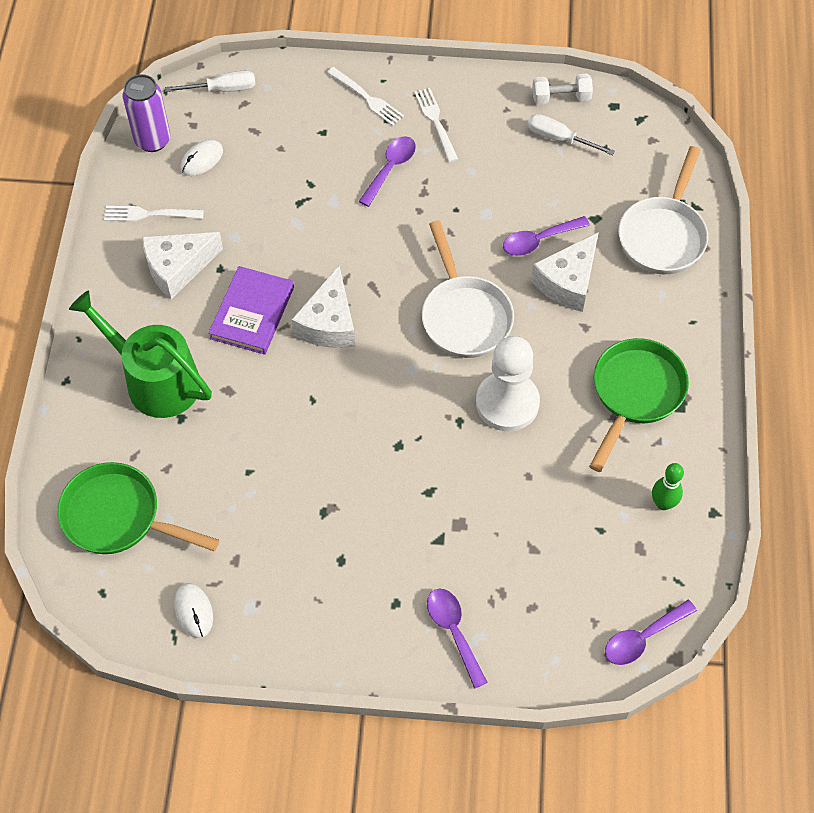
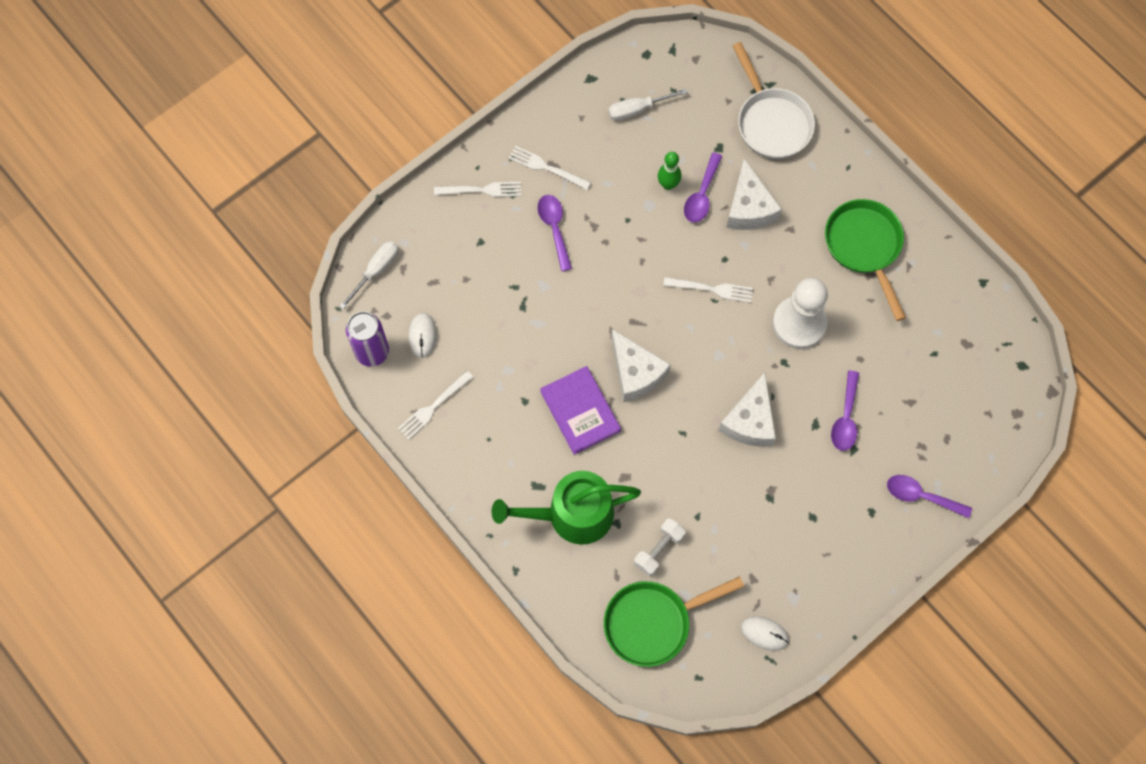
camera: 45 degrees left, 10 degrees up
(178, 268) = (497, 426): white cheese -> white cheese (750, 421)
(464, 315) = (712, 289): white pan -> white fork
(561, 97) = (607, 77): white dumbbell -> white dumbbell (659, 550)
(643, 638) = (1023, 397): purple spoon -> purple spoon (845, 418)
(663, 503) = (951, 303): green bowling pin -> green bowling pin (668, 184)

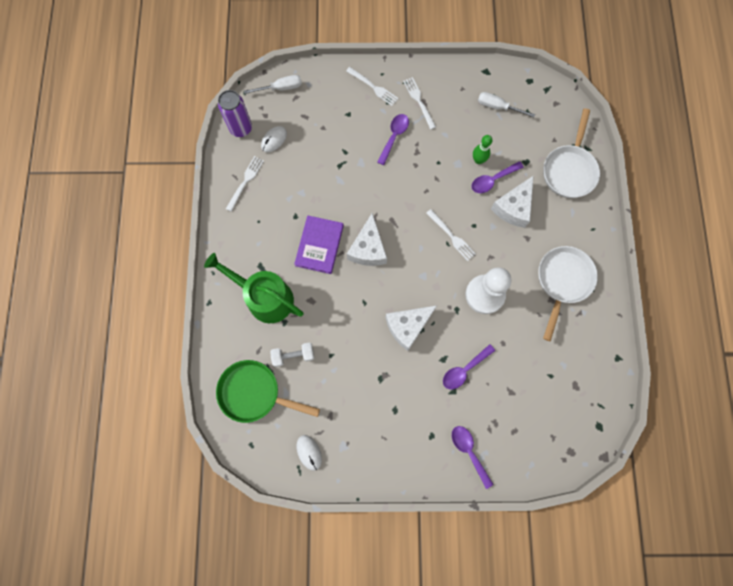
camera: 40 degrees right, 5 degrees up
(433, 407) = (245, 181): white fork -> white fork turned 120 degrees clockwise
(864, 247) = (562, 281): green pan -> white pan

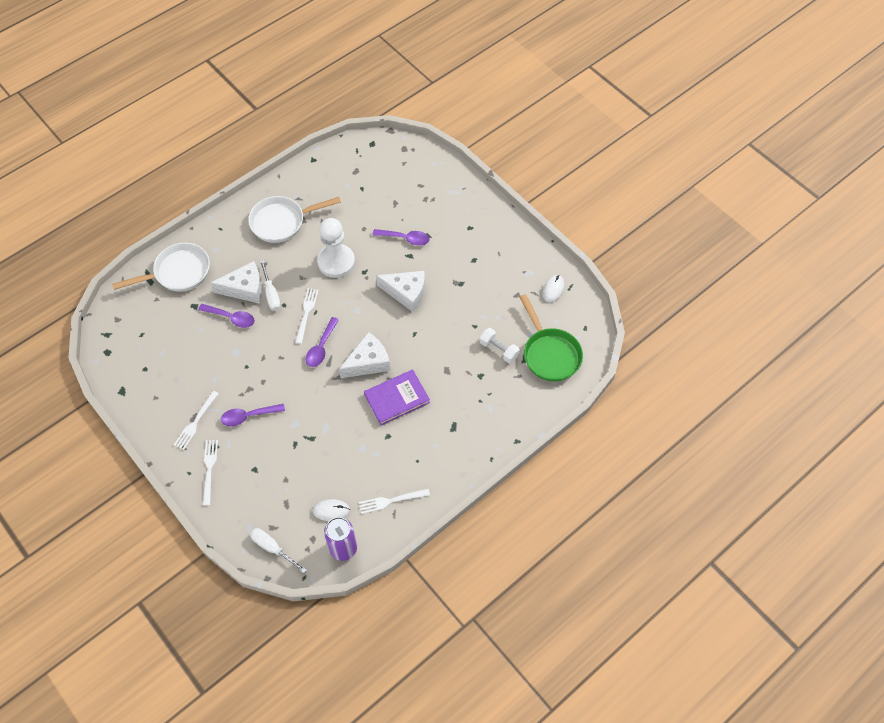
camera: 130 degrees left, 15 degrees down
(265, 297) = (474, 404): green watering can -> none
(469, 451) = (459, 201): purple spoon -> purple spoon (321, 347)
(478, 160) = (220, 339): green bowling pin -> none
(497, 107) = (154, 359): white screwdriver -> white screwdriver (271, 294)

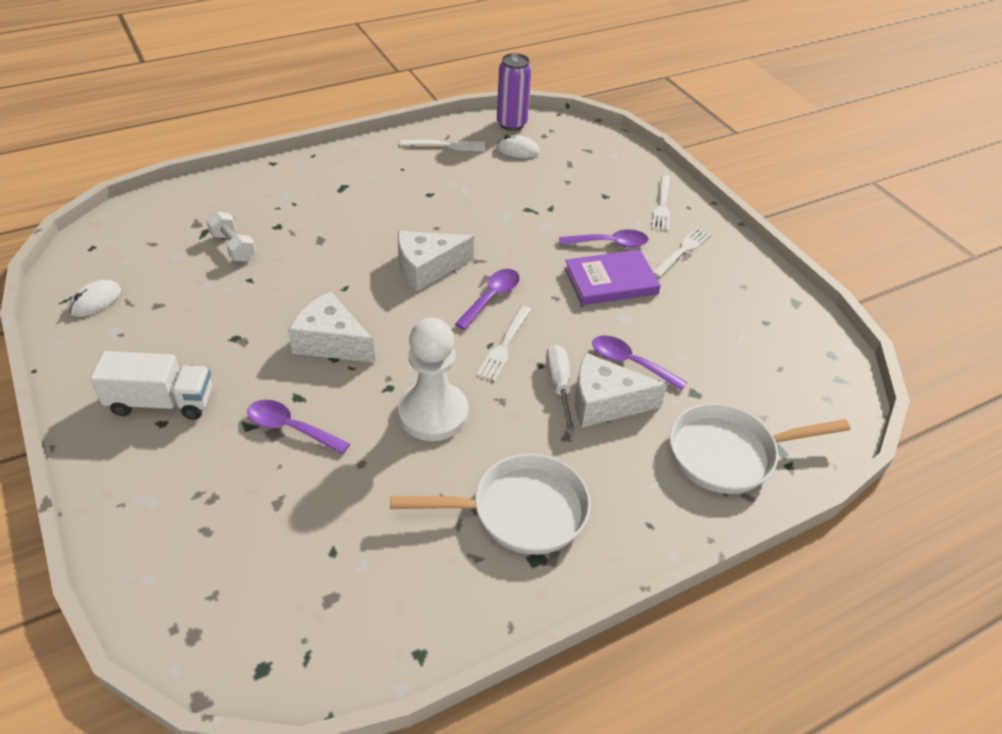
camera: 170 degrees left, 15 degrees down
(272, 548) = (589, 136): white screwdriver -> none
(397, 398) = (402, 224): purple book -> purple book (610, 281)
(476, 238) = (161, 402): none -> white truck
(550, 354) = (166, 230): green pan -> none

